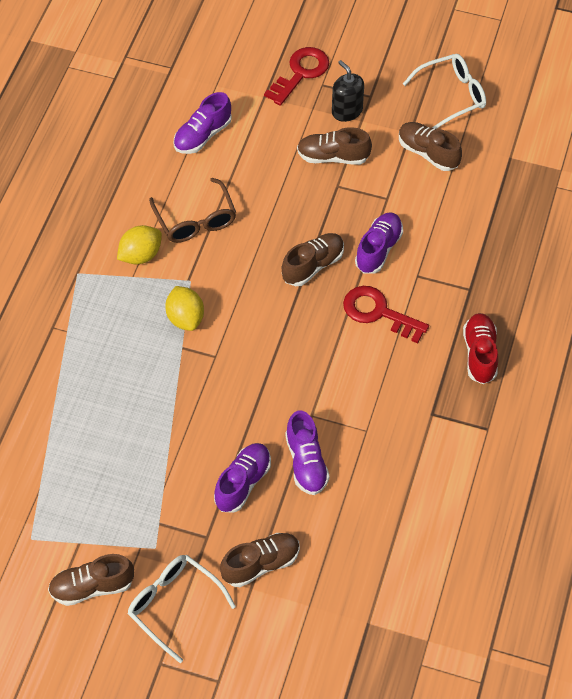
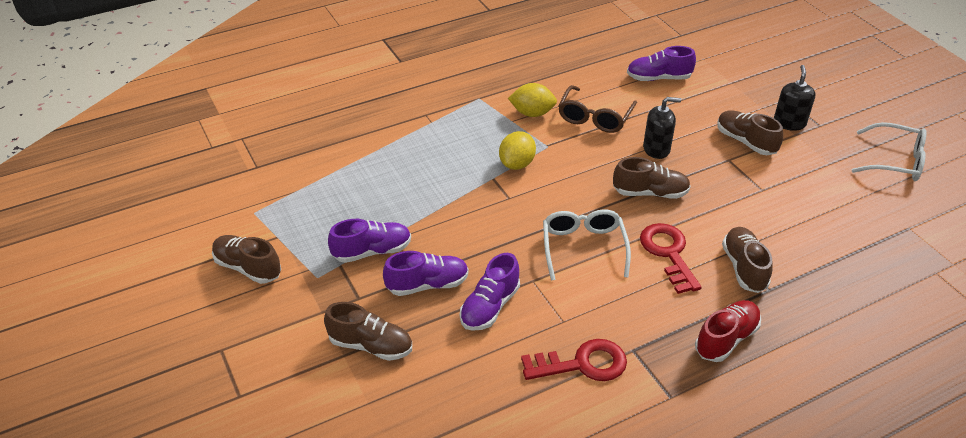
camera: 45 degrees right, 15 degrees down
(174, 605) = (280, 321): white glasses -> white glasses (583, 247)
(275, 217) = (656, 149): none -> black soap dispenser
(300, 73) = (776, 84): red key -> red key (582, 364)
(378, 249) = (716, 215): purple shoe -> purple shoe (372, 251)
(428, 153) = (832, 183): brown shoe -> brown shoe (744, 268)

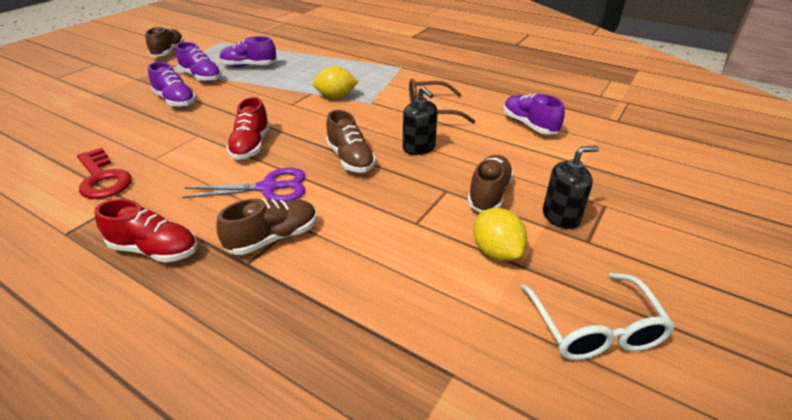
camera: 60 degrees right, 5 degrees down
(371, 345) = (107, 99): brown shoe -> none
(490, 307) = (160, 126): purple shoe -> purple shoe (249, 66)
(532, 113) = (406, 87): yellow lemon -> yellow lemon (496, 252)
(583, 247) = (251, 146): white glasses -> red shoe
(668, 253) = (268, 188): red key -> purple scissors

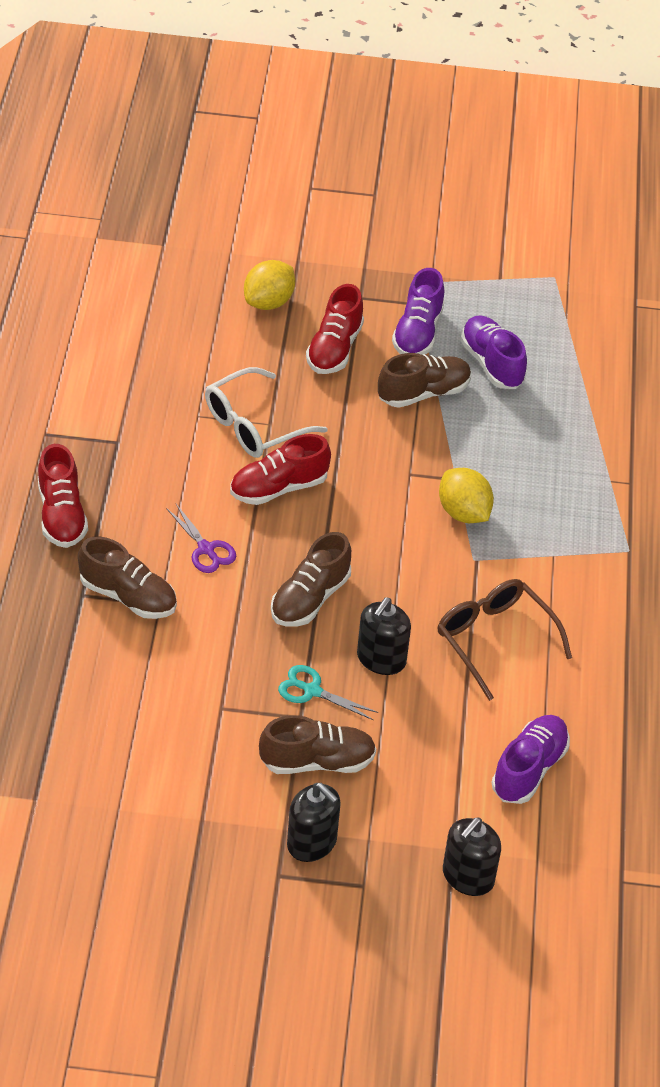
camera: 60 degrees right, 10 degrees up
(102, 178) = (137, 399): red key -> none
(168, 52) = (469, 244): brown shoe -> brown shoe (423, 393)
(175, 101) = (334, 349): purple shoe -> red shoe
(268, 188) = (206, 549): purple scissors -> purple scissors, size x0.64
(427, 179) = (312, 691): none -> turquoise scissors
(496, 252) = (212, 793): yellow lemon -> yellow lemon (269, 302)
(594, 329) = (141, 895): white glasses -> white glasses (254, 425)
(605, 164) = (468, 876): none -> black soap dispenser

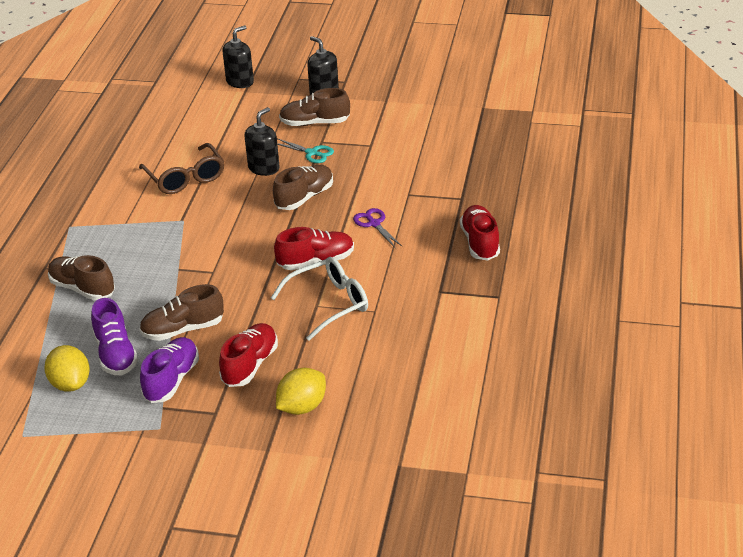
camera: 170 degrees left, 10 degrees down
(128, 596) = (430, 197): brown shoe -> brown shoe (82, 288)
(463, 512) = (180, 247): yellow lemon -> yellow lemon (70, 384)
(529, 769) = (188, 121): purple shoe -> none

